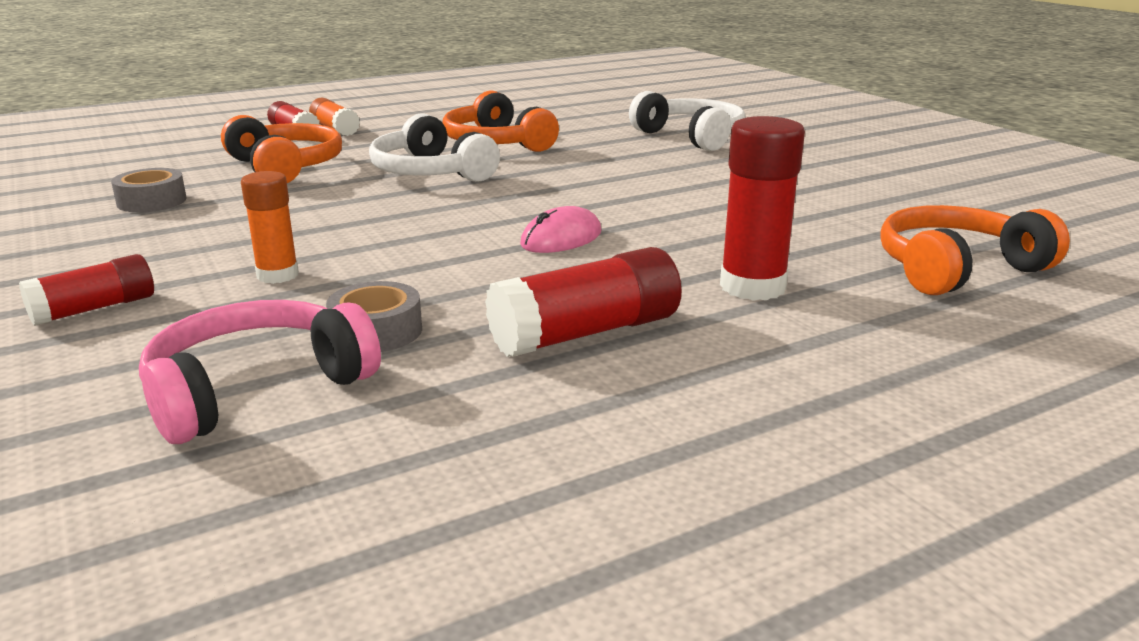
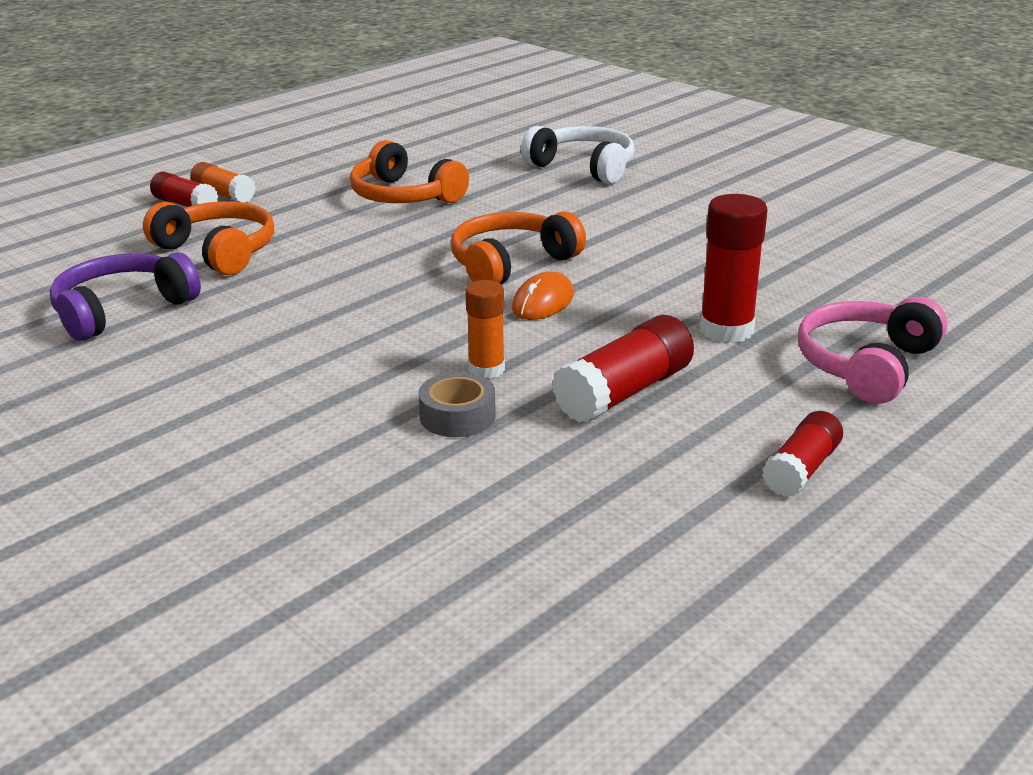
camera: 15 degrees left, 5 degrees up
(94, 309) = (192, 433): red glue stick -> red glue stick (801, 469)
(152, 201) = (122, 310): grey tape -> purple headphones
(256, 389) = (406, 482): pink headphones -> pink headphones (866, 365)
(278, 275) = (325, 375): orange glue stick -> orange glue stick (486, 369)
(431, 172) = (368, 241): white headphones -> none
(561, 238) = (543, 302): pink mouse -> orange mouse
(957, 269) = (871, 290): orange headphones -> orange headphones (511, 264)

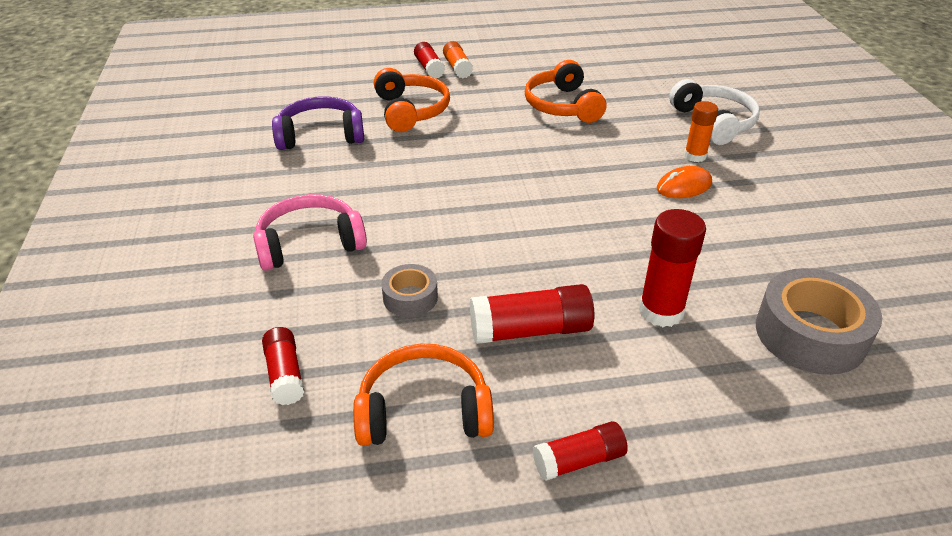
camera: 35 degrees right, 10 degrees up
(403, 542) = (285, 375): none -> red glue stick
(486, 369) = (465, 269): orange glue stick -> orange glue stick (695, 156)
(511, 264) = (572, 189): orange headphones -> orange headphones (424, 411)
(543, 302) = (558, 230): orange mouse -> orange mouse (684, 186)
(866, 365) = (736, 395): pink headphones -> pink headphones (310, 244)
(868, 298) = (810, 334): none -> grey tape

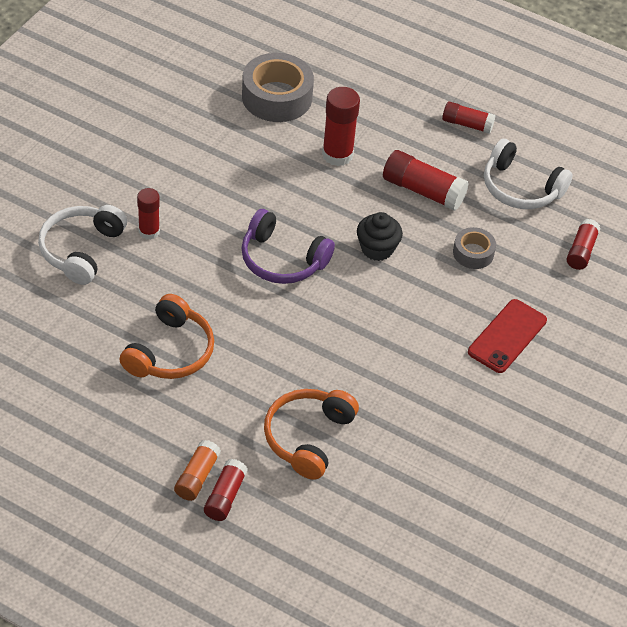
camera: 145 degrees left, 10 degrees up
(310, 244) = (507, 336): pink headphones -> red phone
(320, 135) = (415, 456): purple headphones -> purple headphones (282, 259)
(424, 411) = (520, 188): orange headphones -> white headphones
(507, 247) = (377, 248): none -> black cupcake
(684, 186) = (198, 214): orange mouse -> none
(695, 156) = (149, 231): orange glue stick -> red glue stick

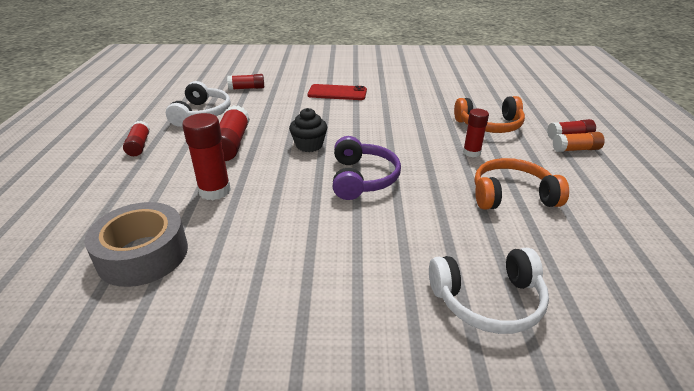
camera: 115 degrees left, 15 degrees down
(149, 231) = (411, 262): red glue stick -> red glue stick (471, 152)
(473, 253) = (279, 115): grey tape -> none

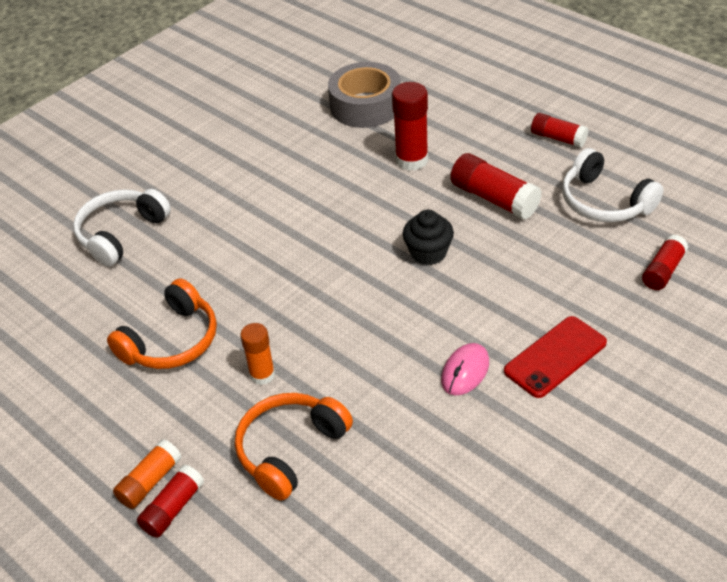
camera: 135 degrees right, 10 degrees up
(362, 178) = (322, 257): purple headphones -> none
(377, 106) = (465, 371): none -> pink mouse
(471, 152) = (262, 375): red glue stick -> orange glue stick

